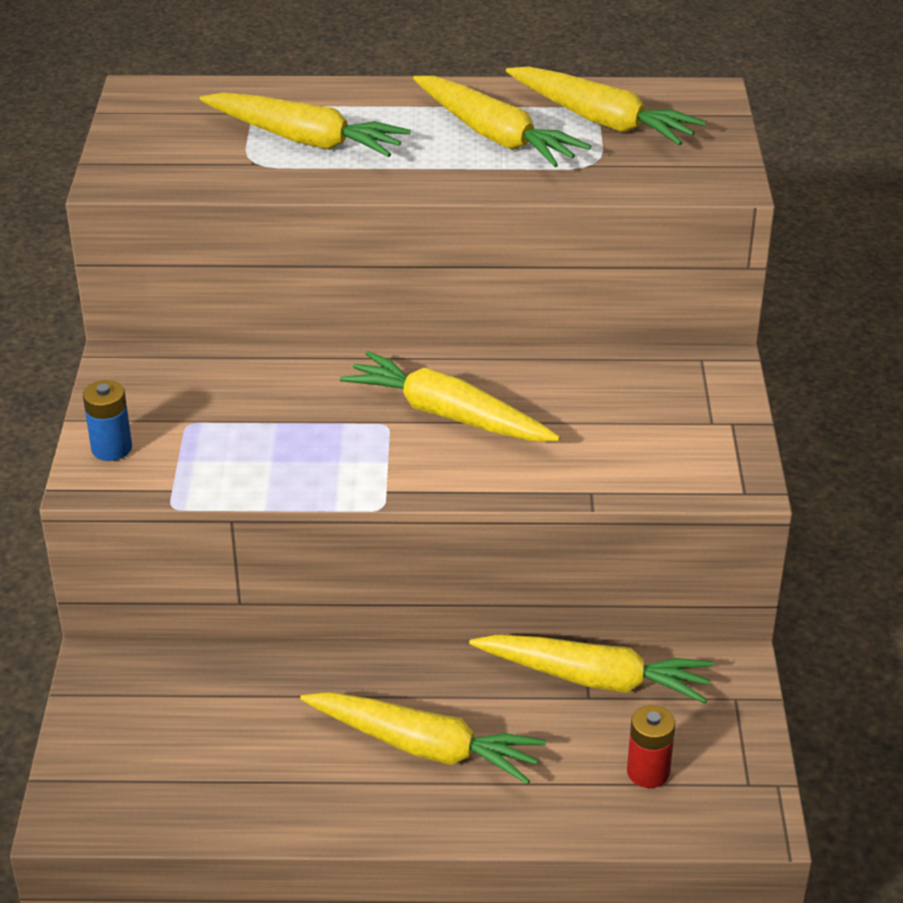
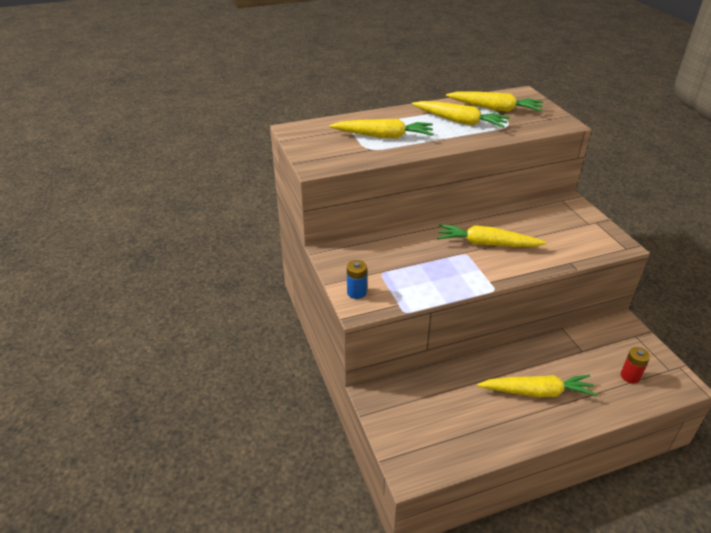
camera: 20 degrees left, 0 degrees up
(593, 678) = (578, 342): yellow carrot -> none

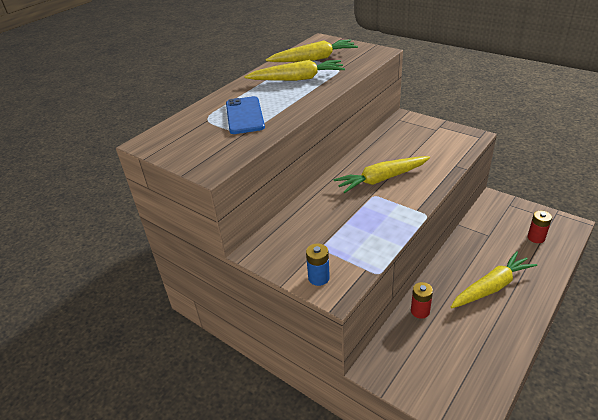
camera: 30 degrees left, 0 degrees up
(383, 136) = (245, 115): yellow carrot -> blue phone
(451, 376) = (420, 311): none -> red battery

